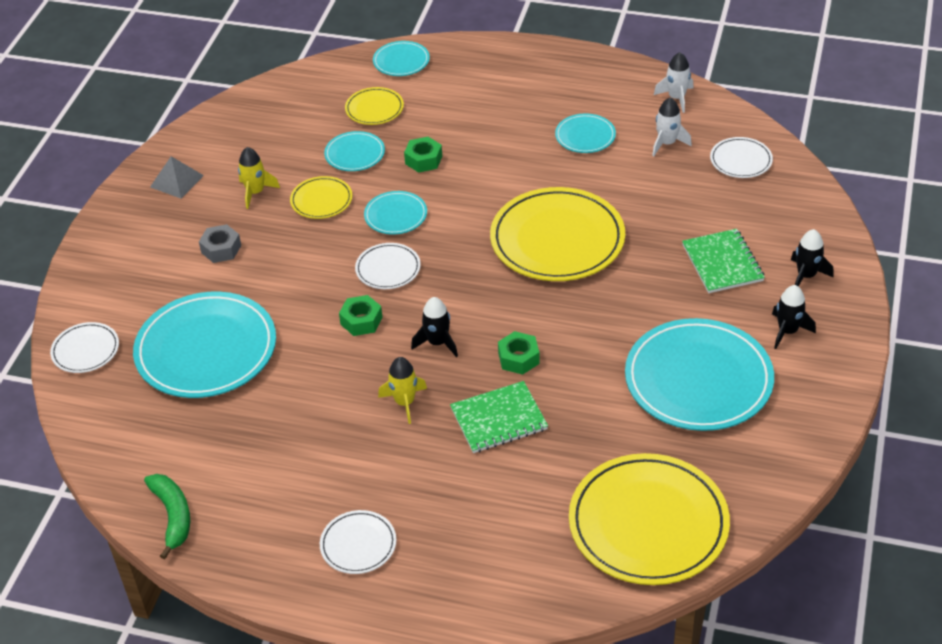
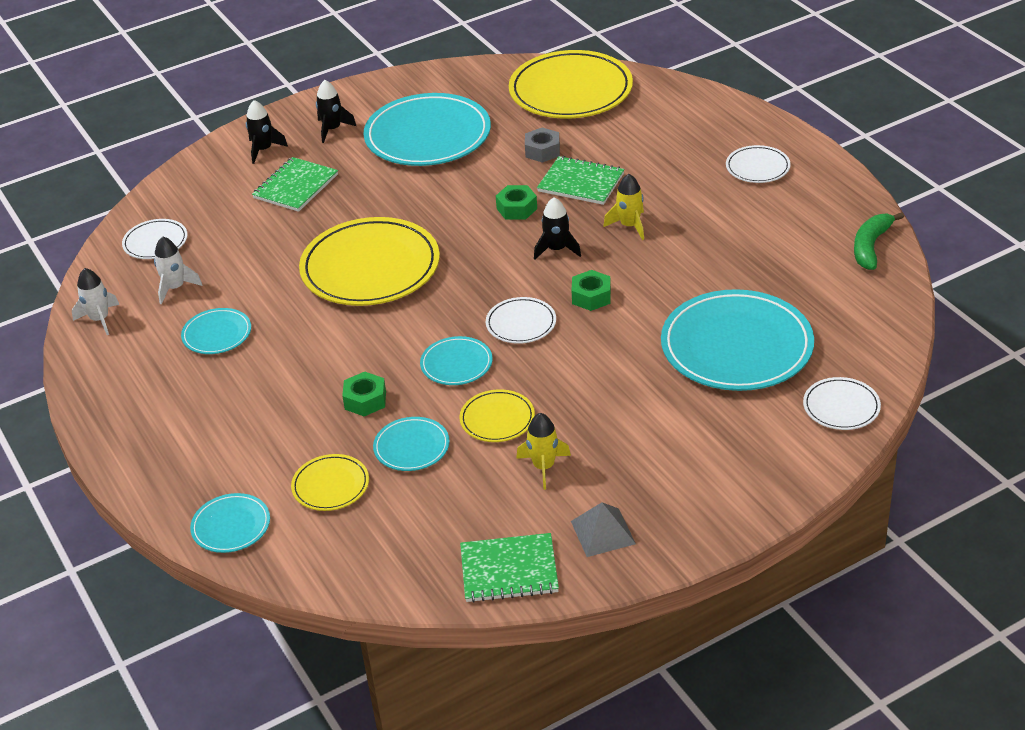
camera: 135 degrees left, 5 degrees down
(212, 133) = (509, 570): none -> green notebook
(221, 249) = (635, 428): grey nut -> grey nut (542, 151)

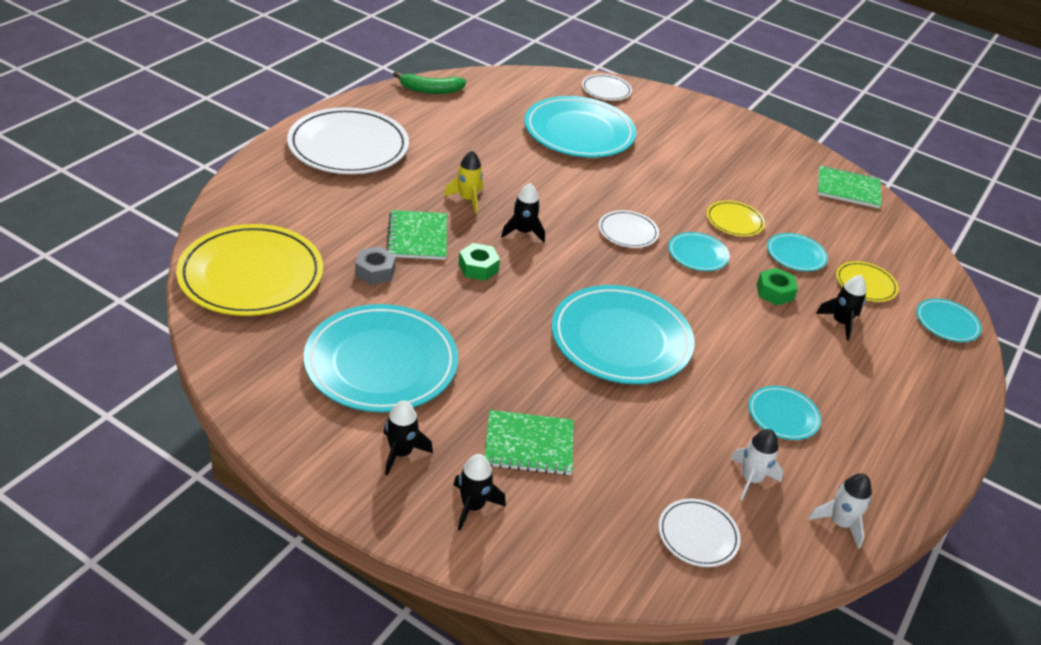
camera: 125 degrees left, 0 degrees up
(291, 432) = (840, 323): none -> black rocket
(370, 267) = (621, 339): yellow plate -> turquoise plate
(509, 570) = (848, 189): green notebook -> green notebook turned 45 degrees counterclockwise
(543, 467) = (757, 192): yellow rocket -> none
(591, 296) = (571, 203): green nut -> none
(602, 532) = (785, 160): grey pyramid -> none
(757, 167) = (348, 146): white plate -> white plate, size x2.08

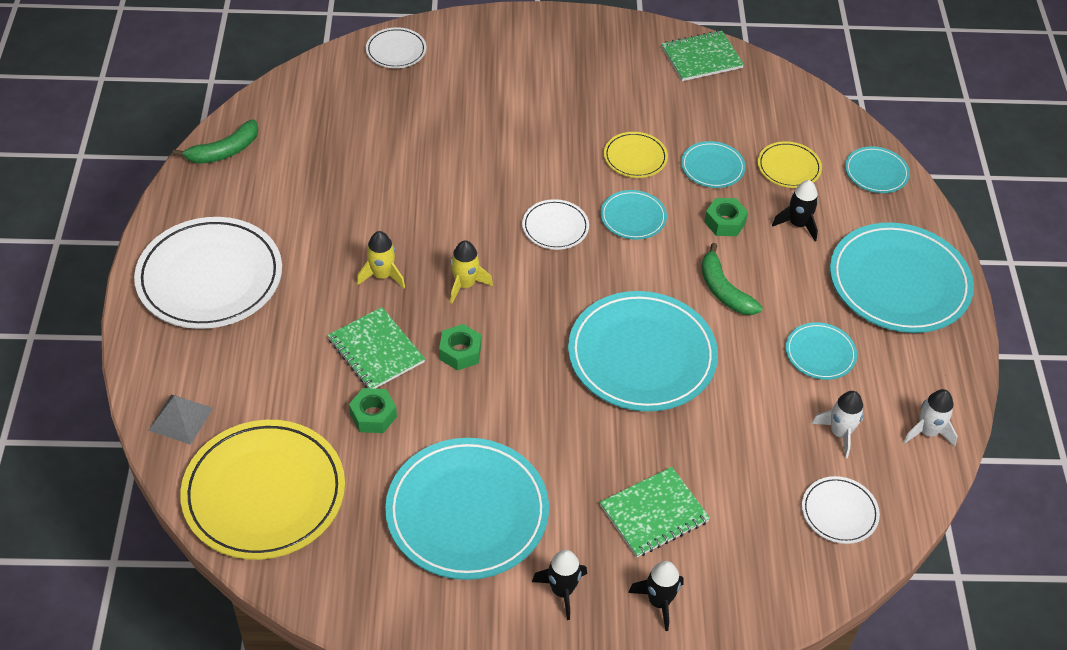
camera: 30 degrees left, 10 degrees up
(244, 208) = (180, 419): none -> grey pyramid
(375, 271) = (373, 415): grey nut -> green nut
(523, 232) = (465, 285): black rocket -> yellow rocket
(579, 132) = (415, 125): turquoise plate -> turquoise plate (899, 282)
(733, 333) = (723, 290): none -> green banana

